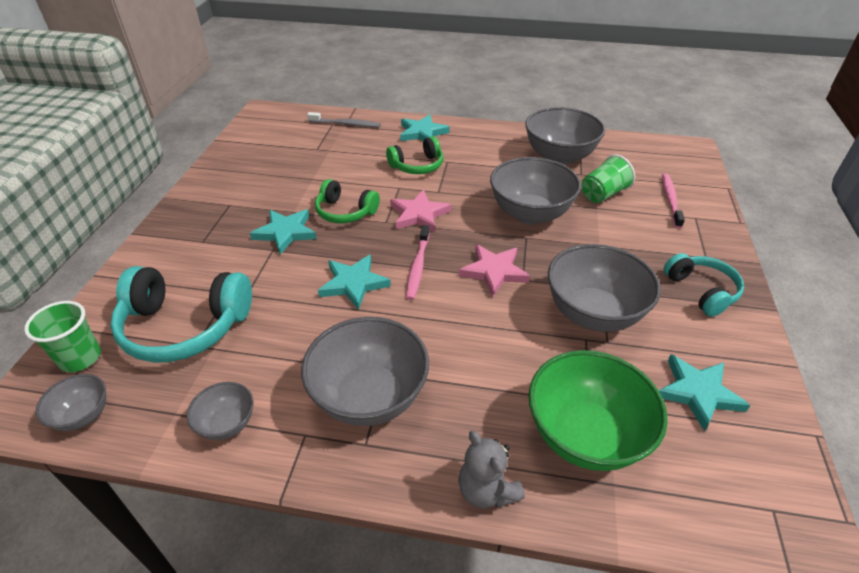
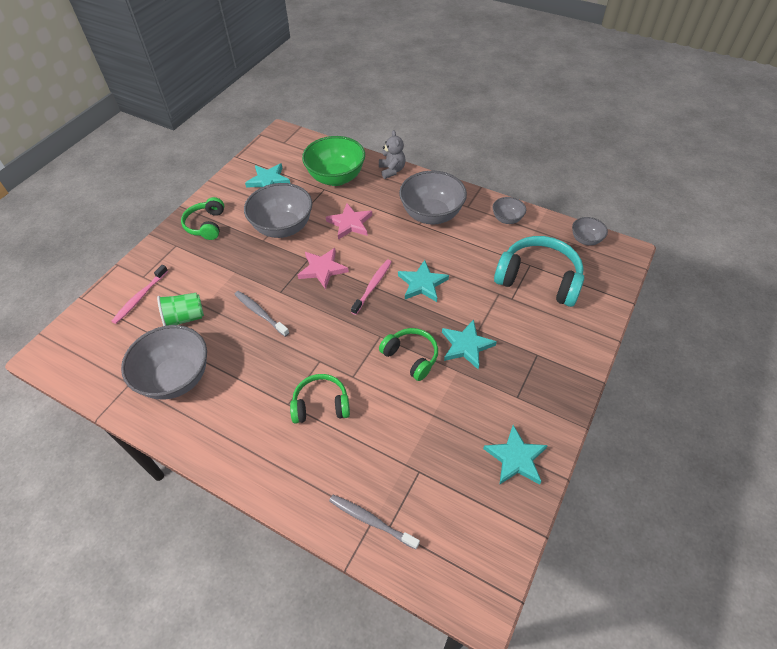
camera: 160 degrees left, 10 degrees up
(80, 358) = (601, 273): green cup -> none
(419, 214) = (349, 337): pink star -> pink star (350, 223)
(422, 133) = (287, 468): turquoise star -> turquoise star (516, 458)
(530, 214) = (260, 313): grey bowl -> grey toothbrush
(701, 291) = (206, 225): turquoise headphones -> green headphones

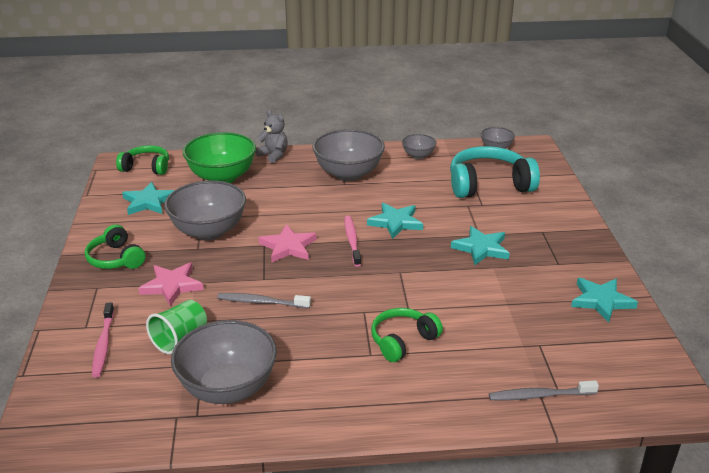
camera: 35 degrees left, 20 degrees down
(350, 223) = (276, 205): pink star -> pink star (172, 286)
(411, 357) = (444, 274): green headphones -> green headphones (146, 167)

